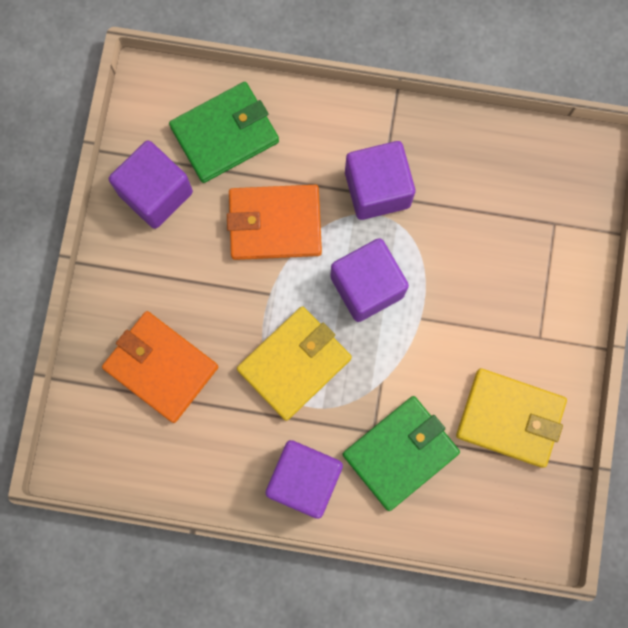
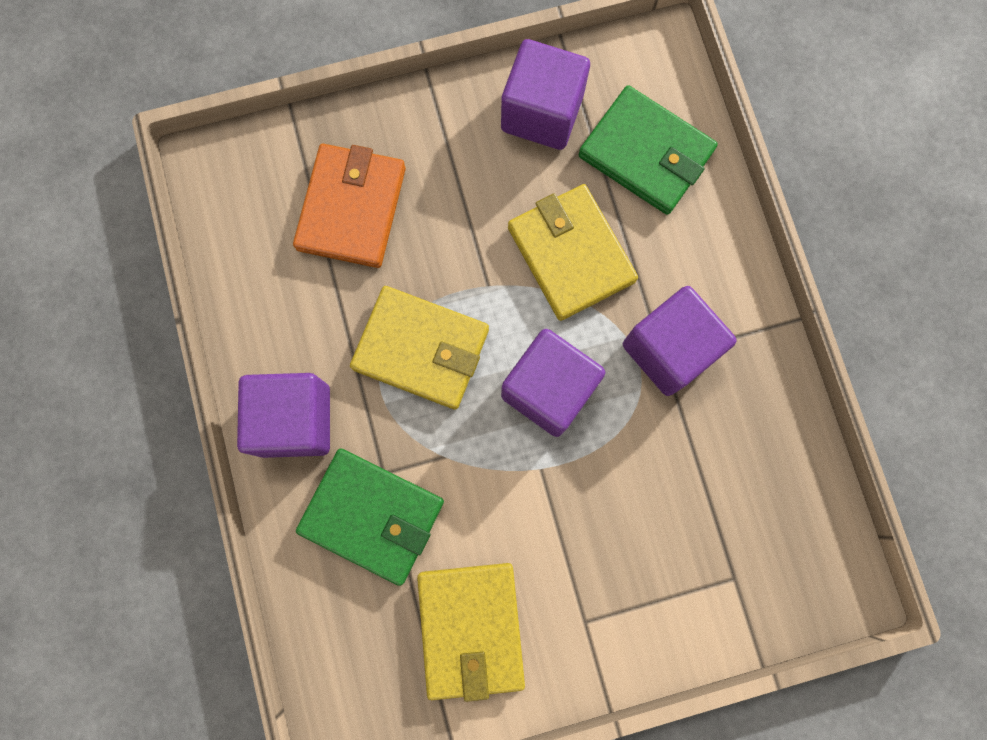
camera: 65 degrees right, 0 degrees up
(275, 224) = (571, 254): orange wallet -> yellow wallet

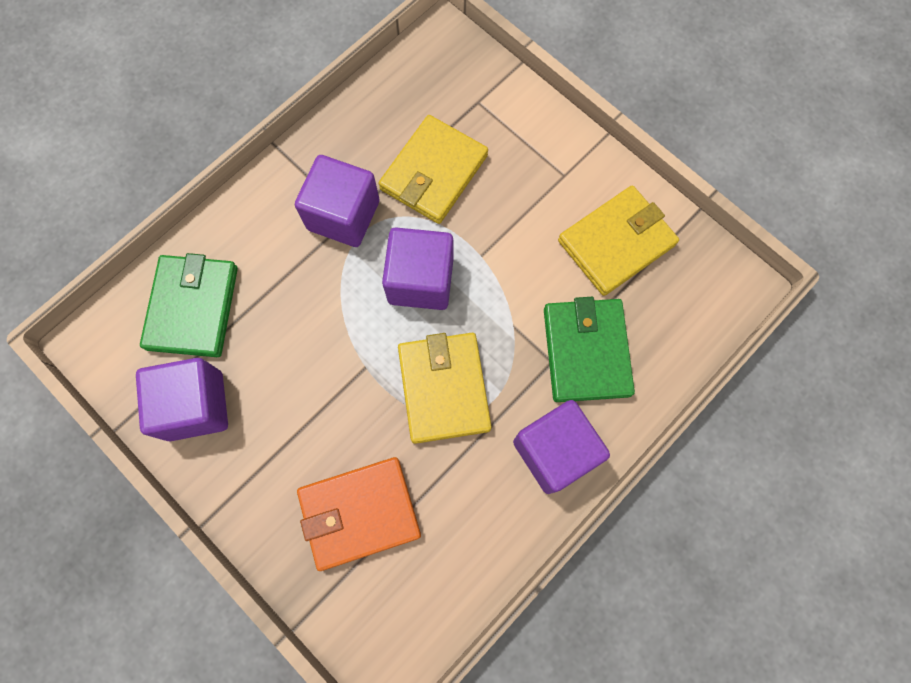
camera: 120 degrees left, 5 degrees down
(571, 254) = (307, 319): yellow wallet -> yellow wallet (433, 172)

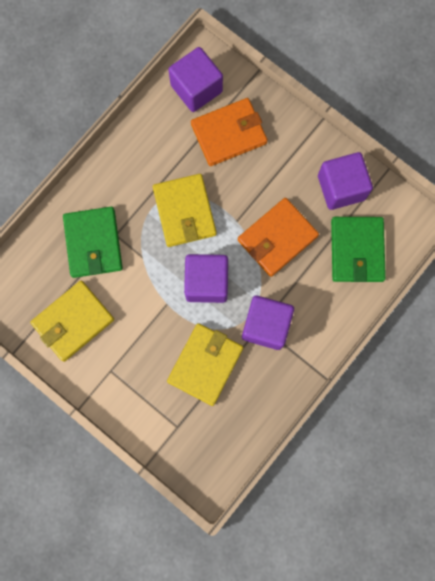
camera: 175 degrees right, 5 degrees up
(307, 336) = (277, 238): none -> orange wallet
(554, 451) = (112, 179): purple cube -> purple cube (196, 88)

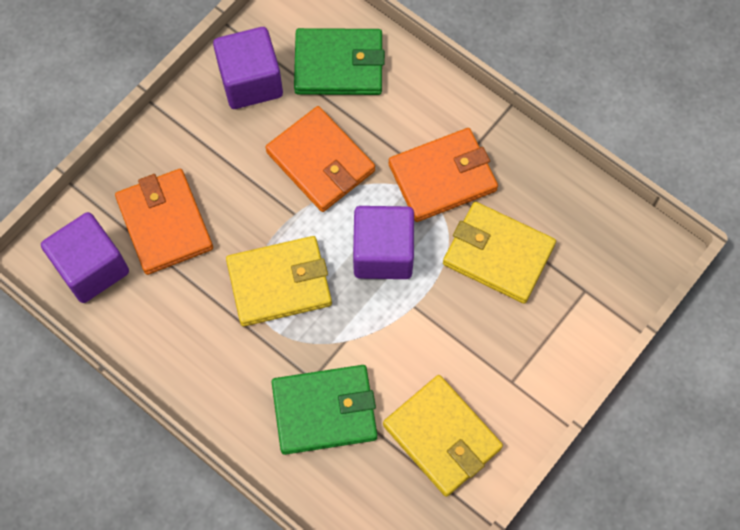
camera: 90 degrees left, 10 degrees down
(266, 325) = (442, 177): purple cube -> orange wallet

